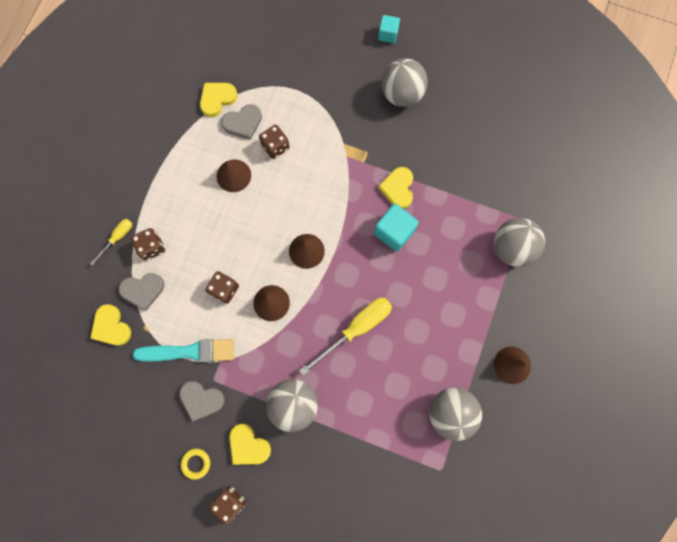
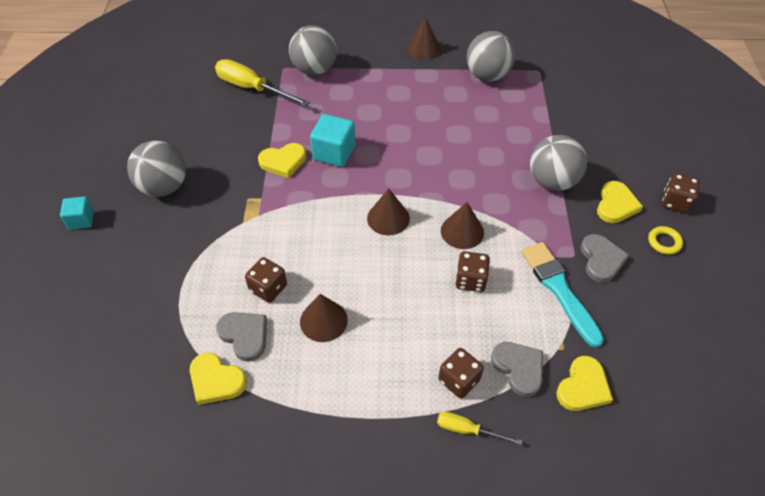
camera: 110 degrees left, 25 degrees down
(356, 329) = (450, 155): yellow screwdriver -> yellow screwdriver (252, 88)

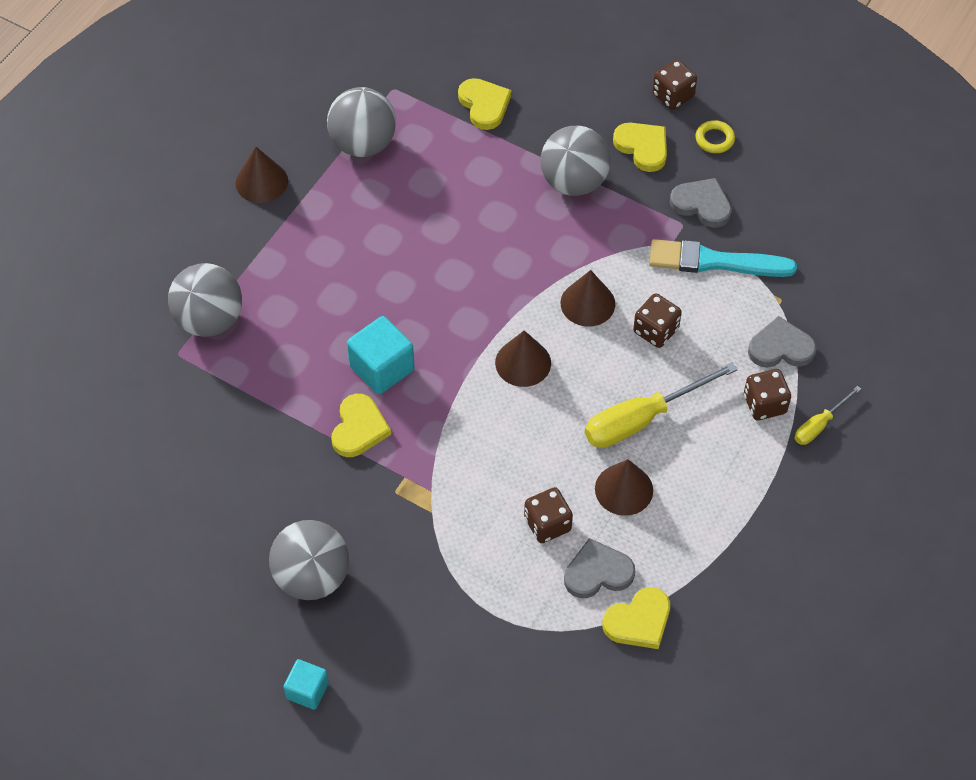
camera: 60 degrees left, 5 degrees up
(252, 88) = (193, 407): yellow screwdriver -> yellow screwdriver (642, 419)
(583, 387) = (829, 308): yellow heart -> yellow heart (484, 105)

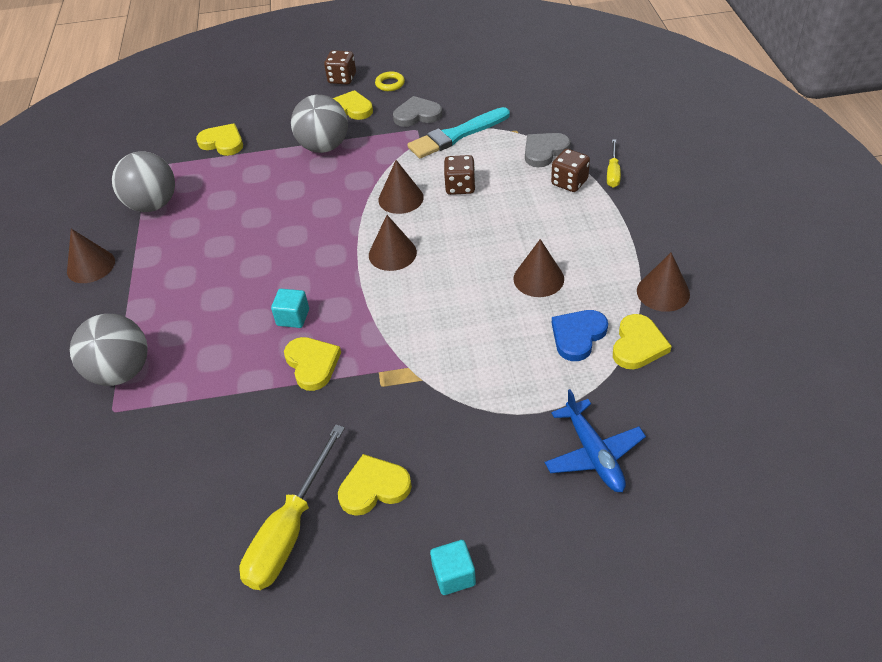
camera: 35 degrees left, 10 degrees down
(312, 577) = (374, 487): grey ball -> yellow heart
(382, 368) = (293, 317): turquoise cube -> turquoise cube, size x0.62
(500, 684) = (593, 454): none -> blue plane
(547, 524) = (512, 331): brown dice -> none
(597, 572) = (578, 336): grey heart -> blue heart
(642, 419) = (505, 234): yellow screwdriver -> yellow screwdriver (290, 530)
(718, 589) = (663, 292): none -> brown cone

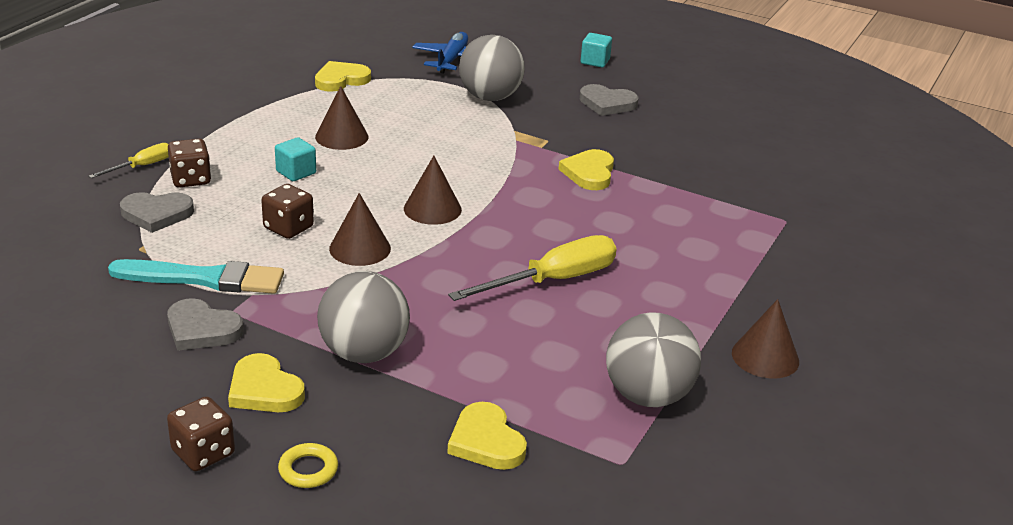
camera: 150 degrees left, 15 degrees down
(122, 372) = (766, 242): grey ball -> grey ball (490, 97)
(290, 530) = (680, 111): yellow screwdriver -> yellow screwdriver (552, 281)
(293, 317) = (576, 208): turquoise cube -> turquoise cube (296, 172)
(374, 487) = (607, 103): yellow heart -> grey heart
(390, 84) = (159, 398): yellow ring -> yellow ring (308, 470)
(578, 336) = (371, 100): blue heart -> none
(663, 292) = (272, 91): brown cone -> none

